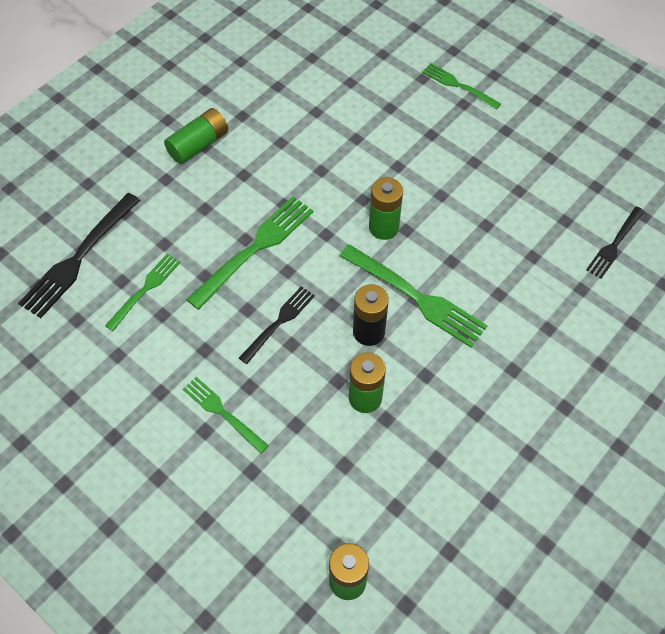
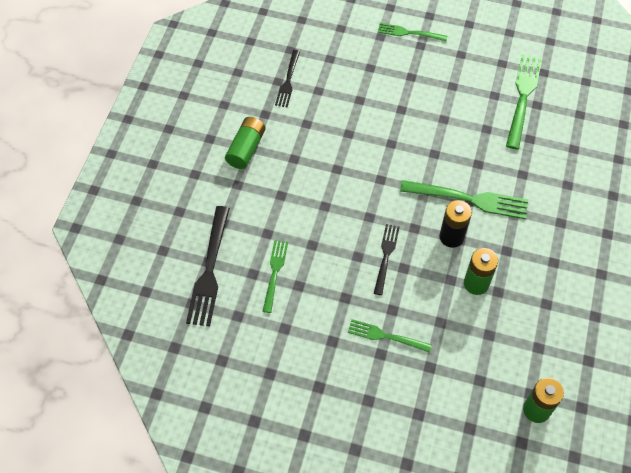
camera: 25 degrees left, 0 degrees up
(254, 249) = (336, 210): green fork -> green fork (523, 97)
(383, 227) = (418, 158): green battery -> none
(614, 244) = (578, 109): black fork -> black fork (288, 81)

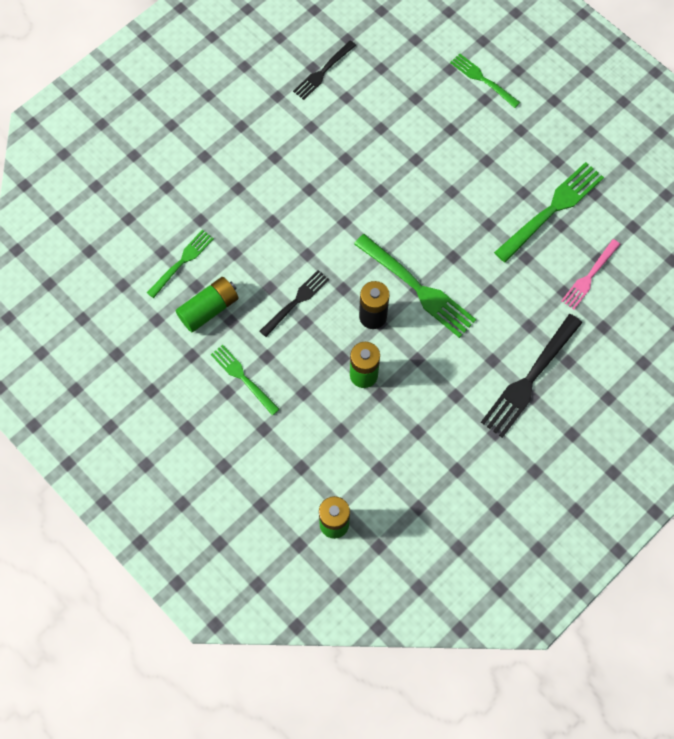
camera: 30 degrees right, 10 degrees up
(210, 270) = (125, 227): black fork -> black fork (530, 378)
(246, 149) = (236, 123): green battery -> green battery (209, 309)
(583, 129) = (589, 276): none -> pink fork

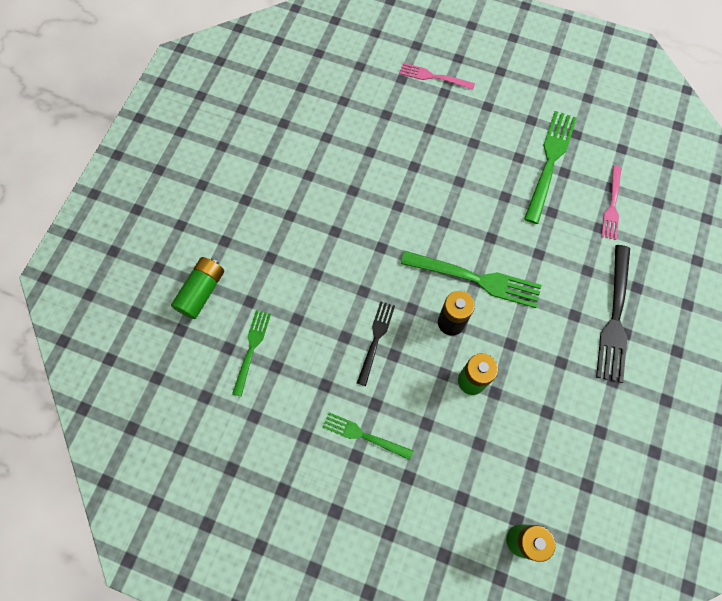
camera: 25 degrees left, 0 degrees up
(209, 309) = (299, 383): green battery -> green battery (201, 292)
(323, 72) = (295, 123): black fork -> none
(482, 79) = (433, 77): green fork -> pink fork

